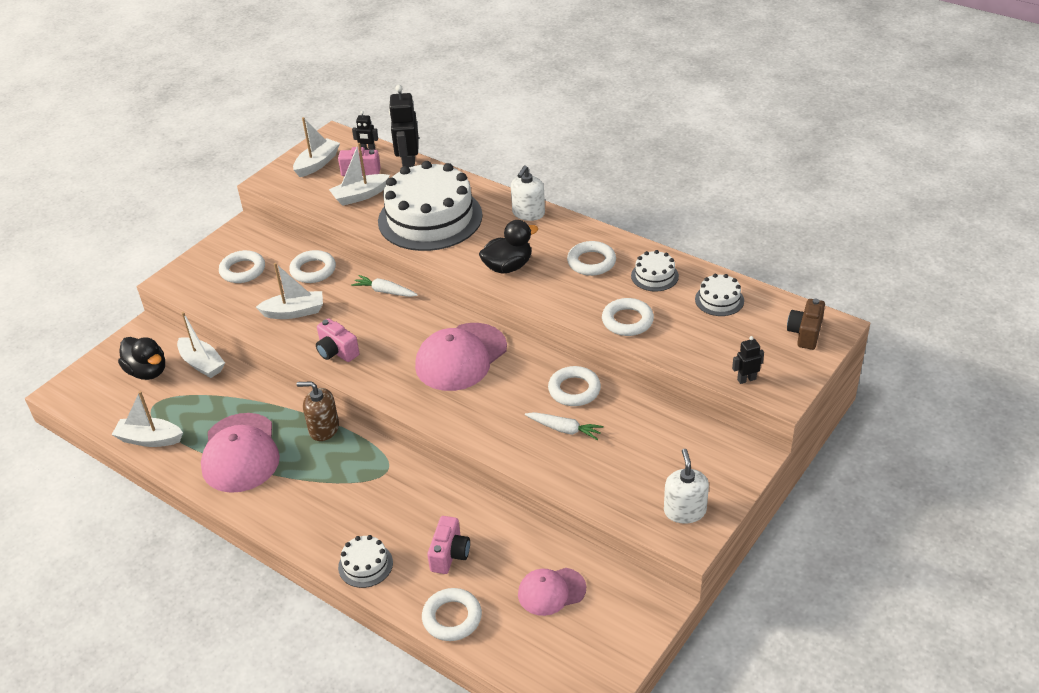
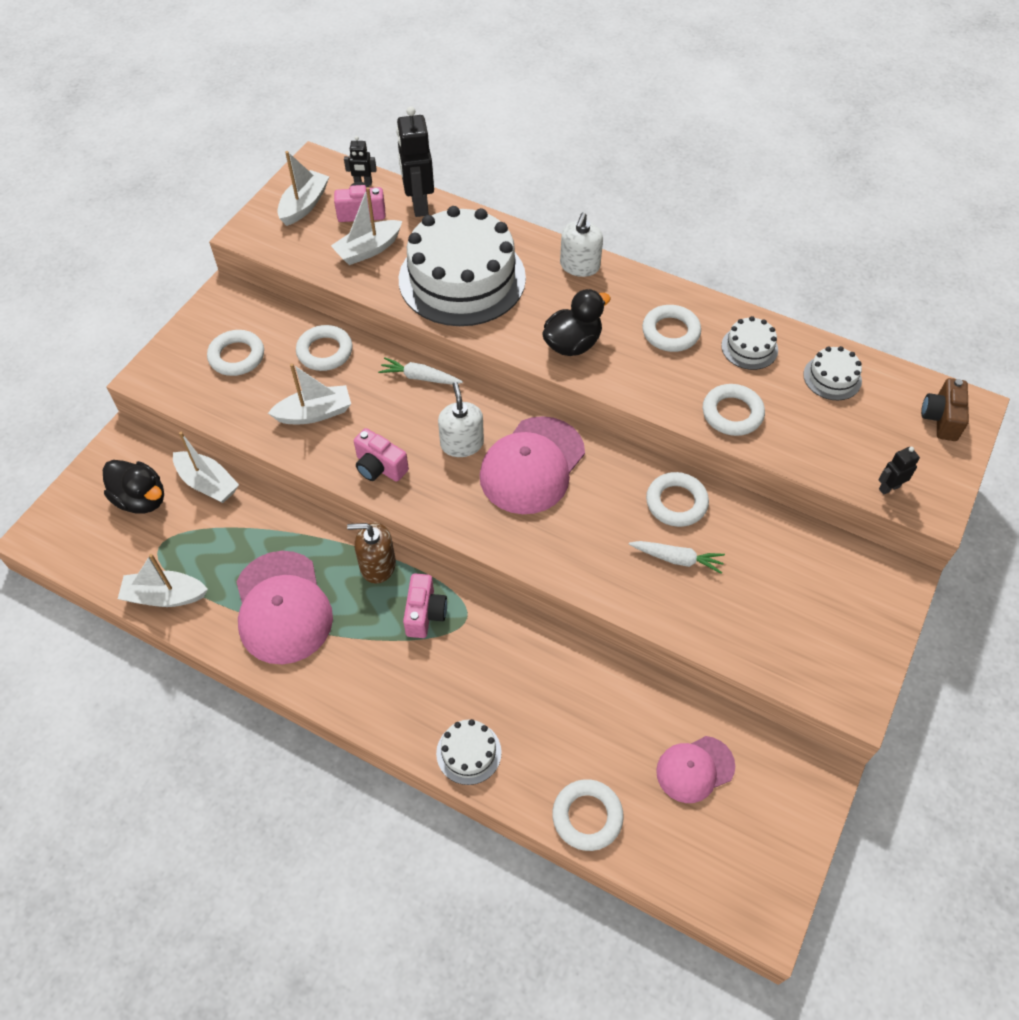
camera: 10 degrees left, 15 degrees up
(449, 554) = (565, 729): pink camera -> pink camera (425, 613)
(685, 511) = (841, 662): white soap dispenser -> white soap dispenser (462, 444)

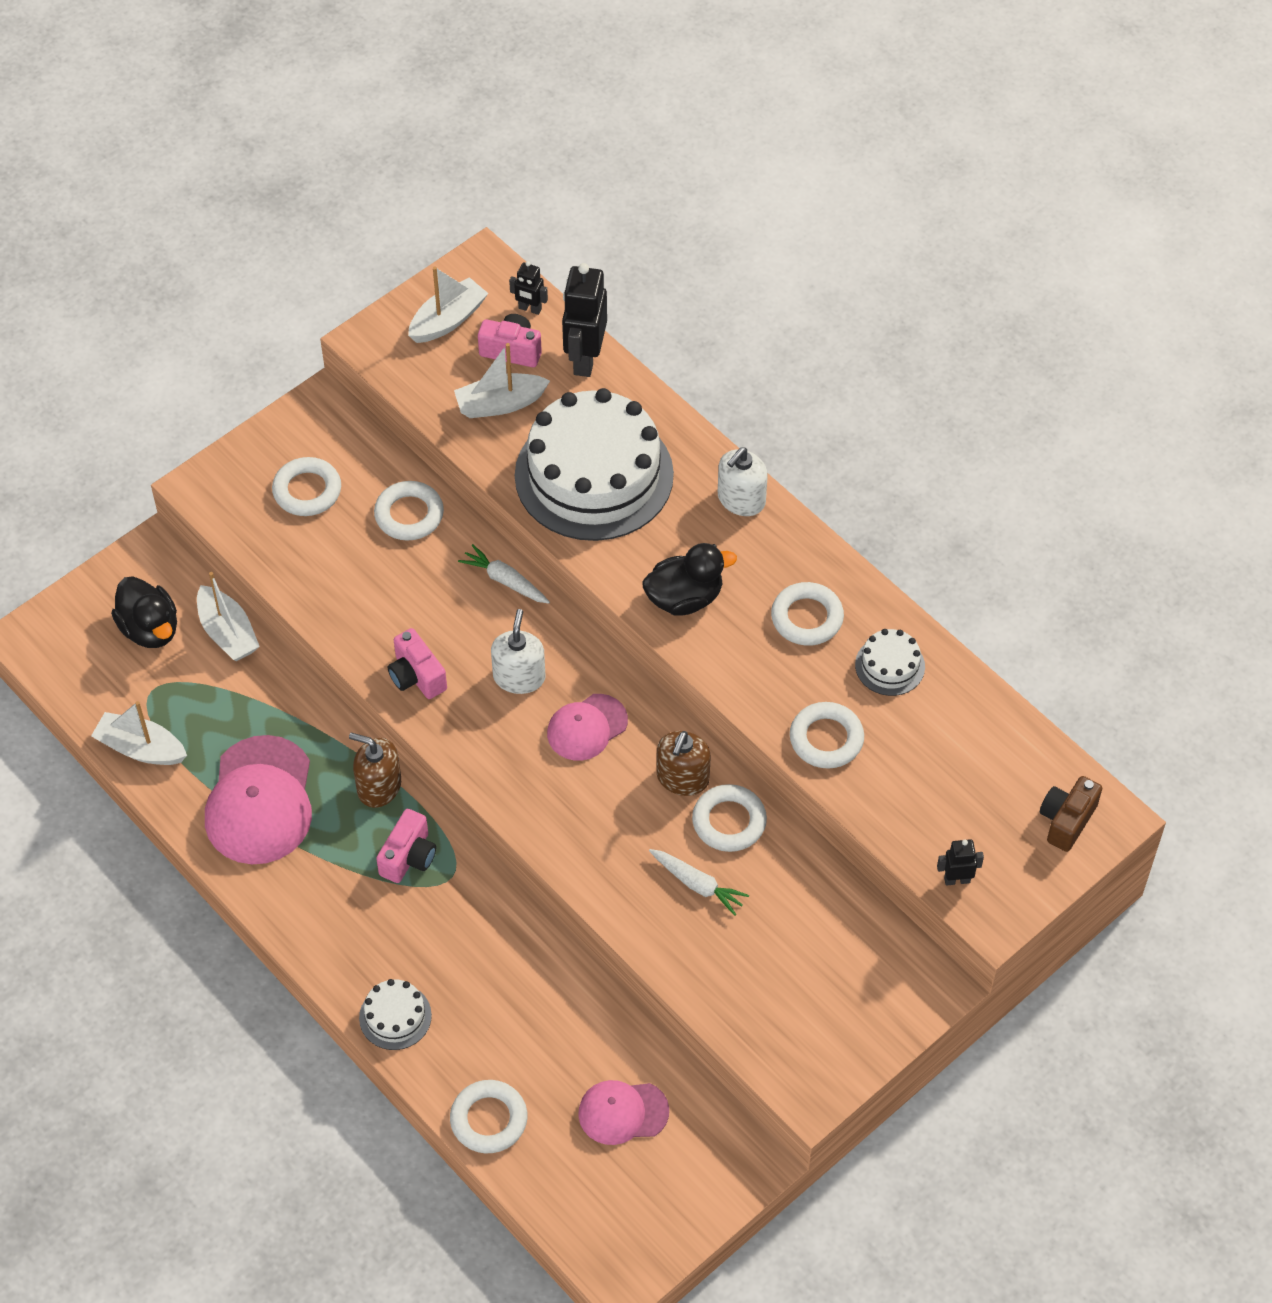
camera: 20 degrees right, 0 degrees up
(314, 413) = (369, 589): white boat -> none
(532, 465) = (587, 727): pink cap -> pink cap, size x0.59
(624, 481) = (682, 778): none -> brown soap dispenser
(832, 377) = (967, 732): white cake -> none

